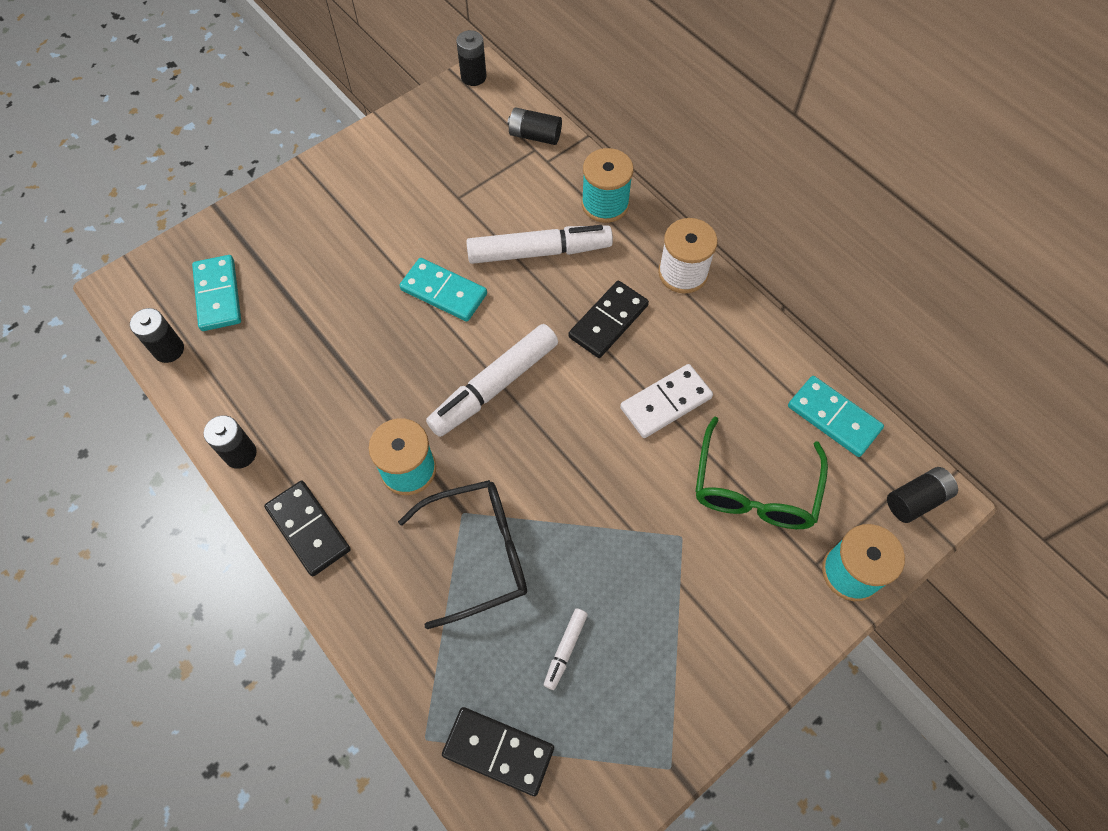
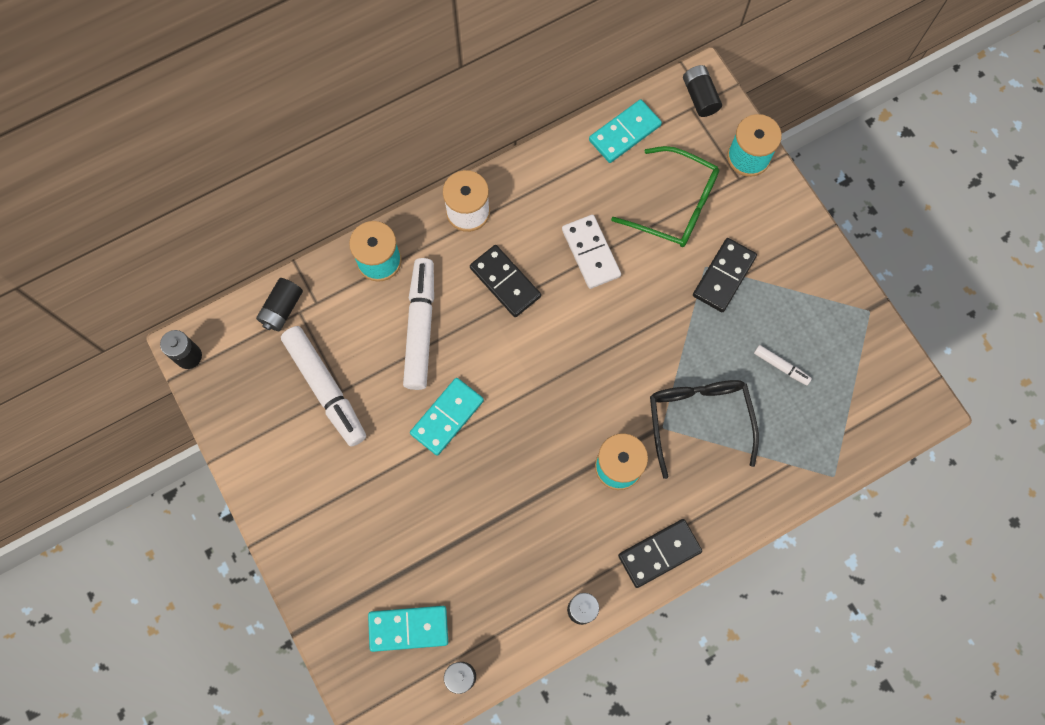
camera: 80 degrees left, 10 degrees up
(495, 386) = (551, 385): white marker -> white marker (325, 388)
(498, 751) = (847, 425): black domino -> black domino (724, 276)

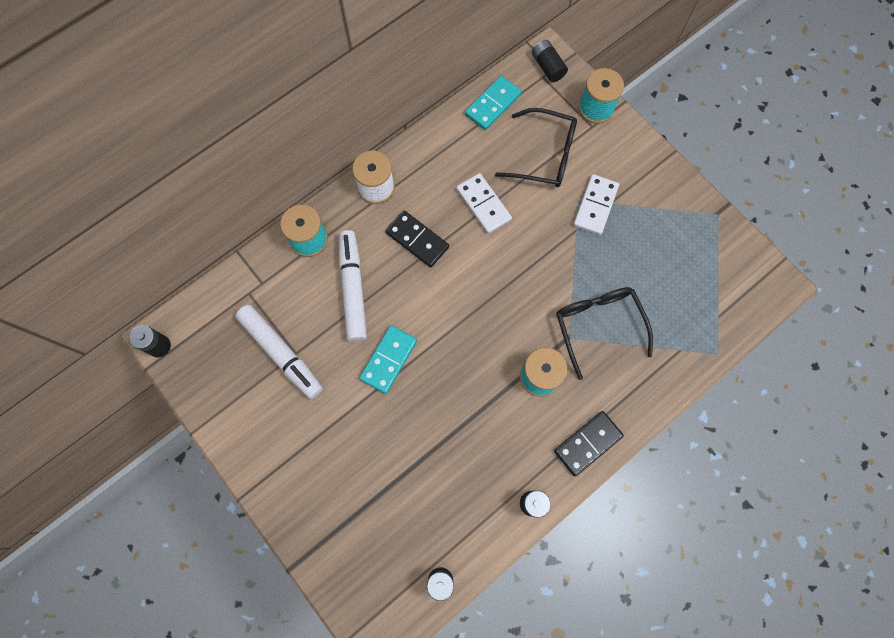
camera: 10 degrees left, 0 degrees up
(282, 309) = (233, 293): black battery -> none
(408, 628) = (387, 546): turquoise domino -> none
(675, 205) = (545, 155): green glasses -> black glasses
(724, 276) = (595, 206): black domino -> white domino
(781, 366) = (656, 271): white marker -> none

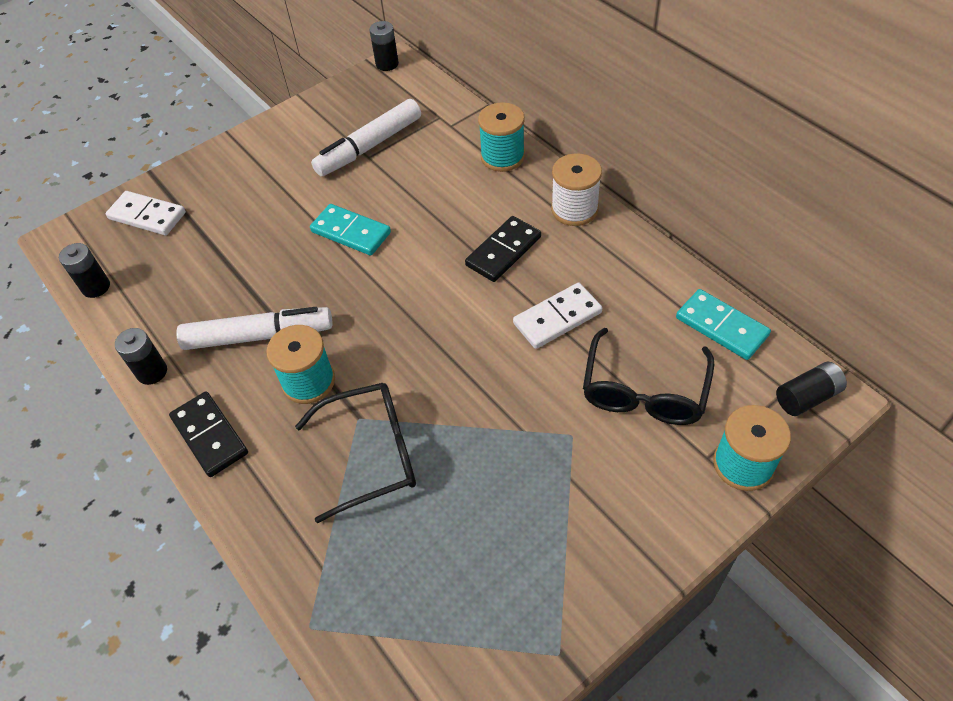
camera: 95 degrees right, 20 degrees down
(353, 289) = (440, 197): white marker -> white marker (258, 336)
(595, 206) = (564, 457): white domino -> white domino (147, 216)

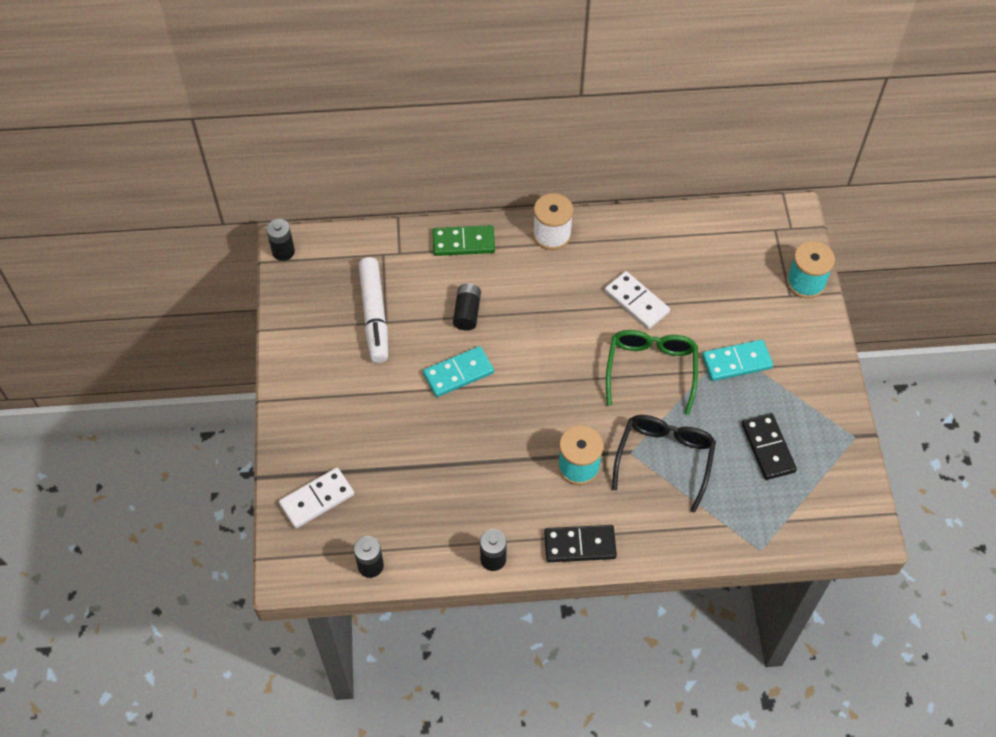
camera: 60 degrees left, 5 degrees up
(258, 336) = (513, 478): white marker -> none
(480, 378) = (651, 370): none -> green glasses
(502, 157) = (463, 242): turquoise spool -> green domino
(503, 251) = (555, 296): black domino -> black domino (768, 448)
(557, 318) = (636, 302): white domino -> white domino turned 45 degrees counterclockwise
(644, 391) = (725, 294): black glasses -> none
(721, 326) = (709, 226): turquoise domino -> turquoise domino (736, 362)
(807, 397) = (786, 224): black battery -> black battery (467, 312)

